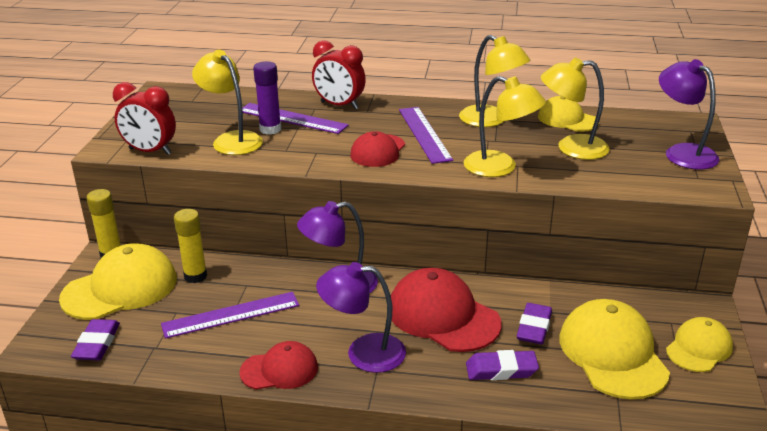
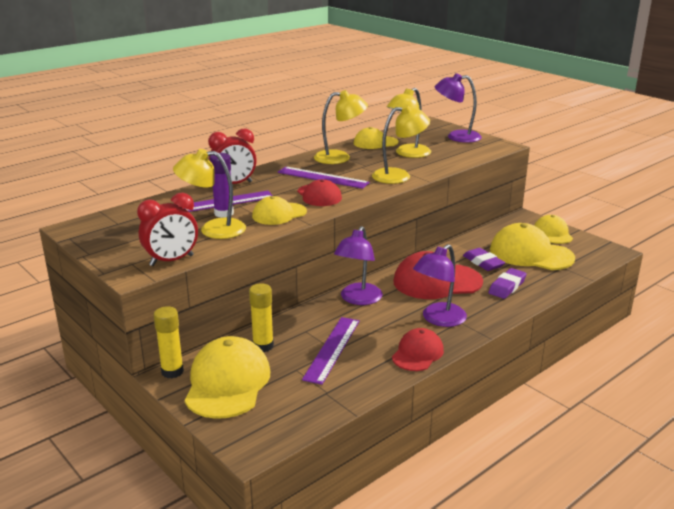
camera: 50 degrees left, 5 degrees down
(97, 344) = (286, 416): purple eraser -> none
(306, 152) = (279, 214): none -> yellow cap

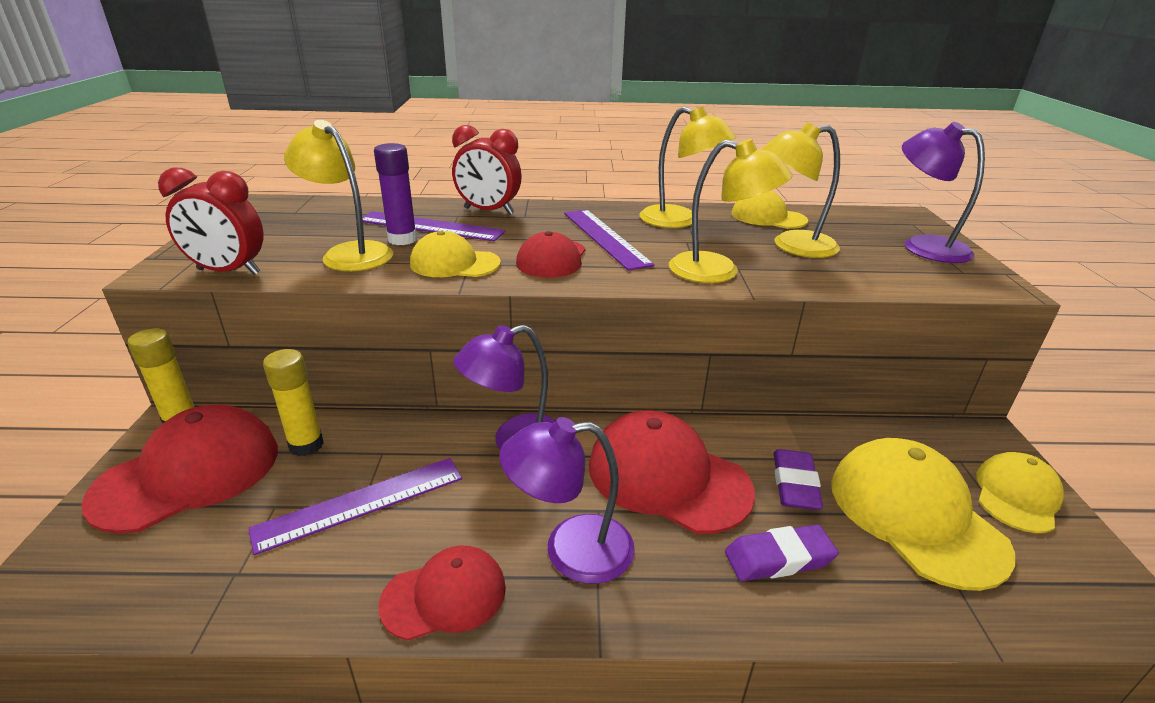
camera: 40 degrees right, 5 degrees up
(227, 383) = (188, 474): yellow cap -> red cap

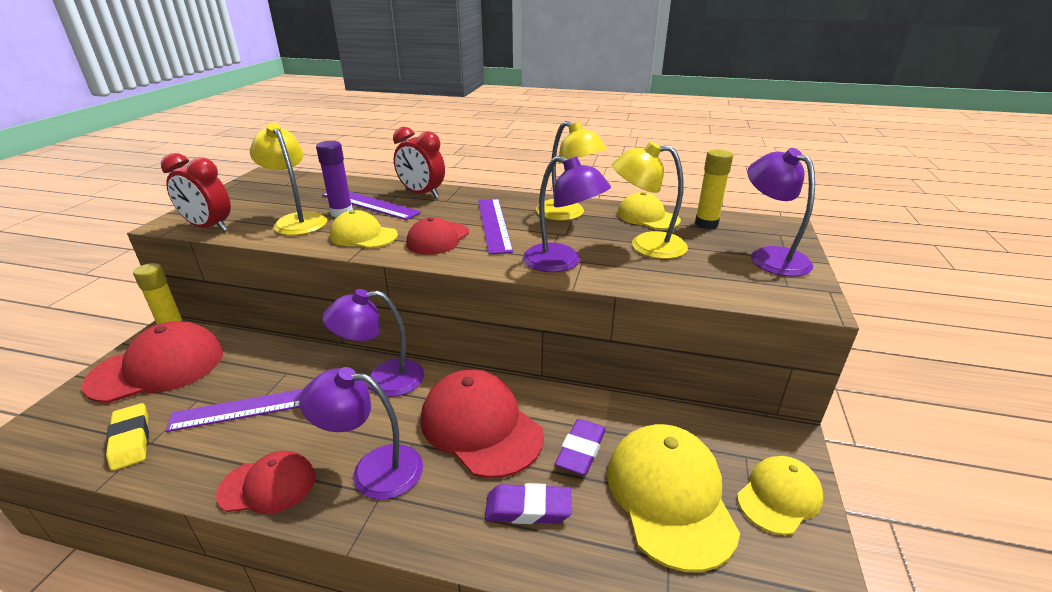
camera: 15 degrees right, 0 degrees up
(206, 575) = (131, 440): none -> yellow eraser
(306, 445) = (240, 359): yellow glue stick -> yellow glue stick (706, 224)
(718, 271) = (562, 262): yellow lamp -> purple lamp

